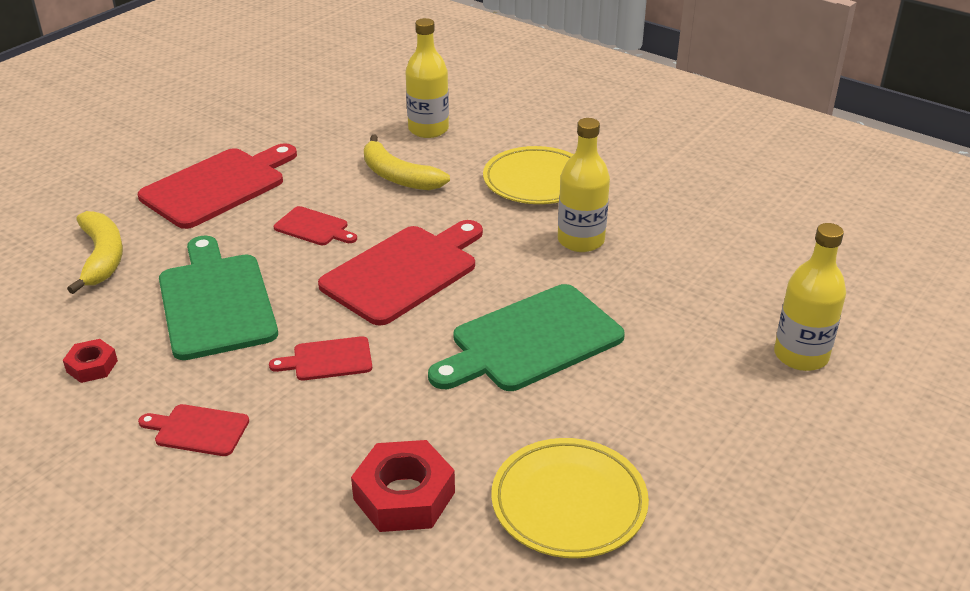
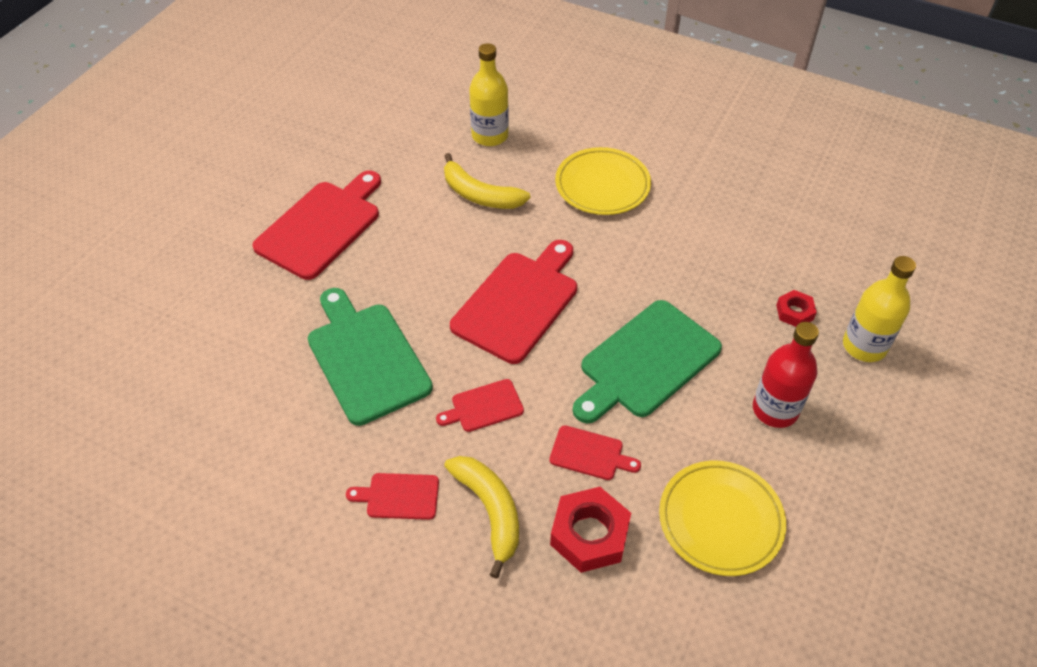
camera: 10 degrees left, 15 degrees up
(92, 366) = (283, 444): red nut -> red nut (794, 312)
(102, 258) = (246, 323): yellow banana -> yellow banana (490, 511)
(313, 227) = (424, 263): red cutting board -> red cutting board (589, 454)
(581, 240) = (658, 248): yellow bottle -> none
(671, 403) = (775, 410): none -> red bottle

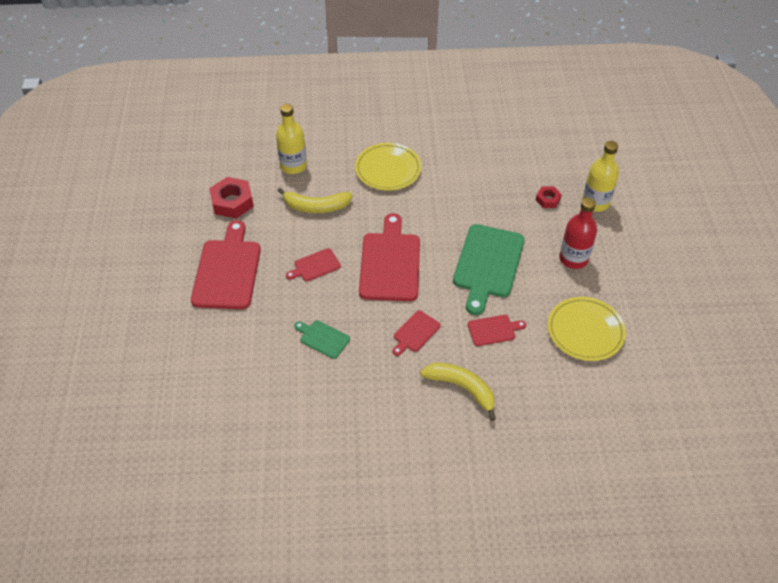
camera: 30 degrees left, 0 degrees up
(366, 358) = (323, 338): green cutting board -> green cutting board, size x0.49
(399, 496) = (404, 406): red cutting board -> red cutting board (315, 266)
(589, 534) = (524, 373): red nut -> red nut (232, 202)

